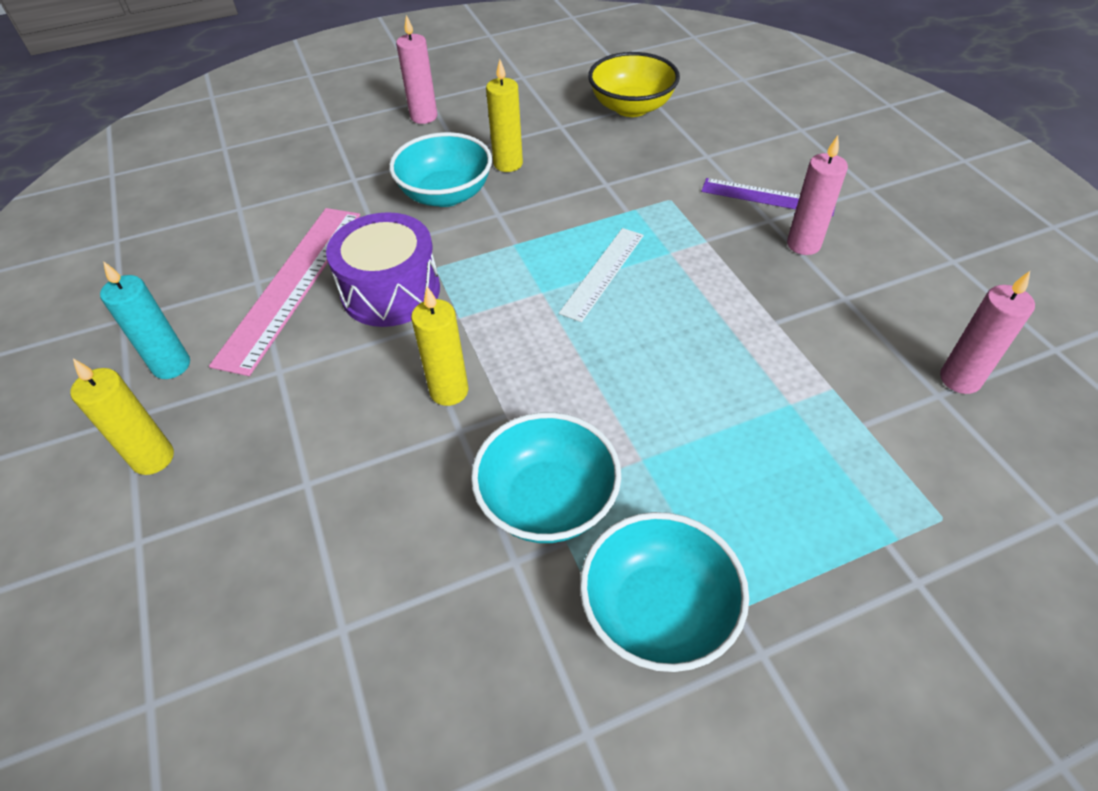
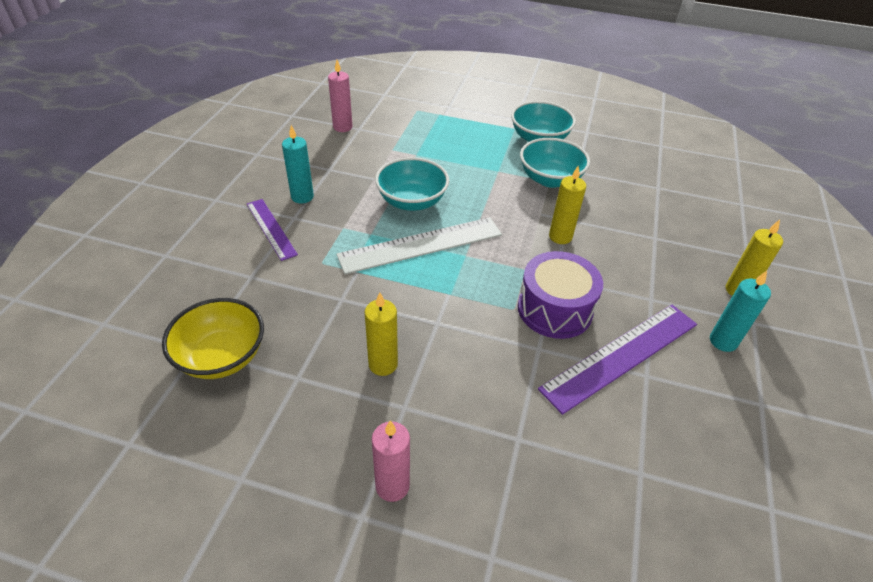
camera: 145 degrees left, 5 degrees down
(292, 285) = (621, 355): pink ruler -> purple ruler
(446, 194) = (457, 365): turquoise bowl -> turquoise bowl (412, 201)
(603, 273) = (421, 245): white ruler -> white ruler, size x1.67
(803, 244) = (302, 197): pink candle -> turquoise candle

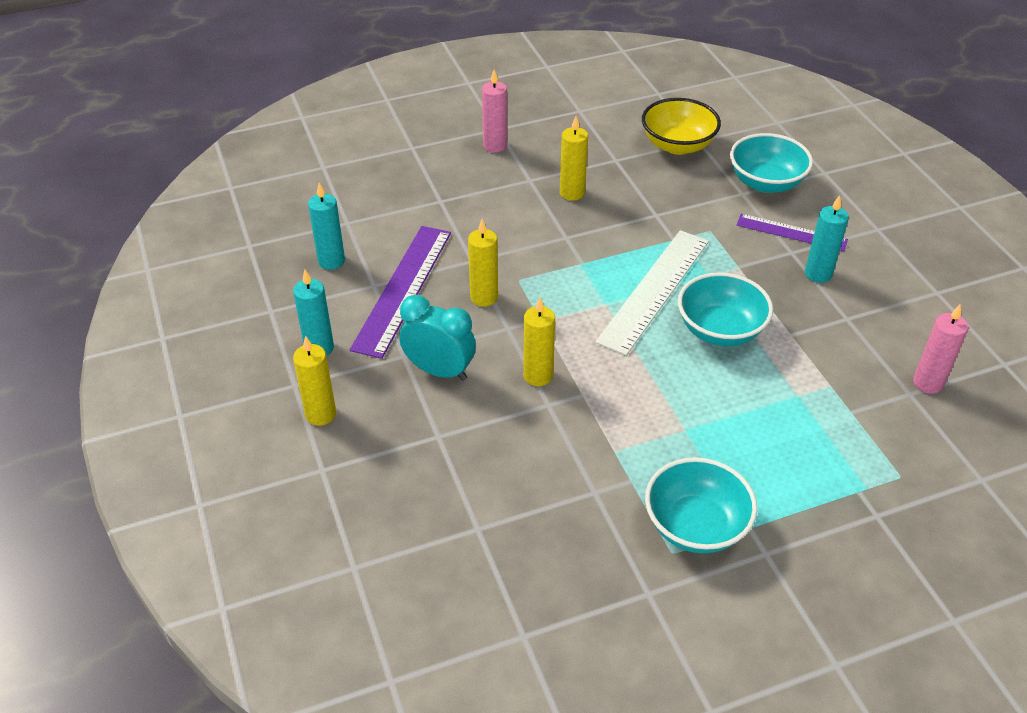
camera: 145 degrees right, 0 degrees up
(550, 179) = (616, 454): turquoise bowl -> turquoise bowl (766, 182)
(554, 309) = (484, 297): purple drum -> yellow candle
(629, 274) = (439, 371): none -> turquoise clock
(679, 428) = (331, 261): none -> turquoise candle

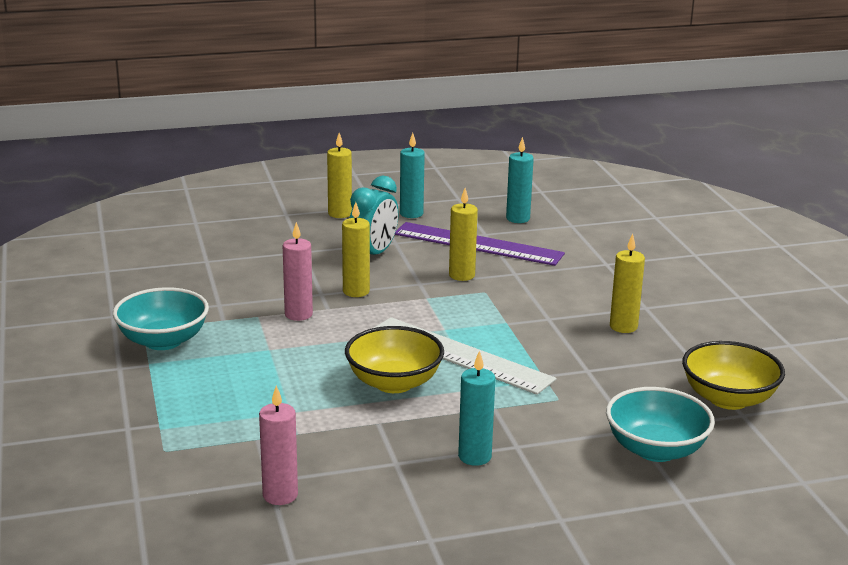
camera: 95 degrees right, 20 degrees down
(495, 146) = (705, 293): pink candle -> pink candle (298, 314)
(720, 330) = (394, 383): turquoise bowl -> yellow bowl
(791, 232) = (554, 451): purple ruler -> none

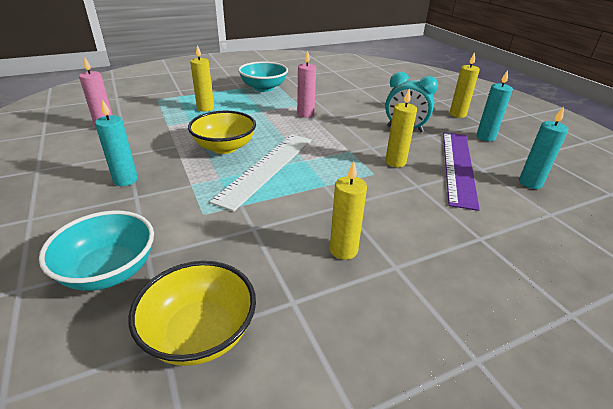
camera: 80 degrees right, 10 degrees up
(356, 291) = (345, 127): yellow candle -> yellow candle (205, 108)

